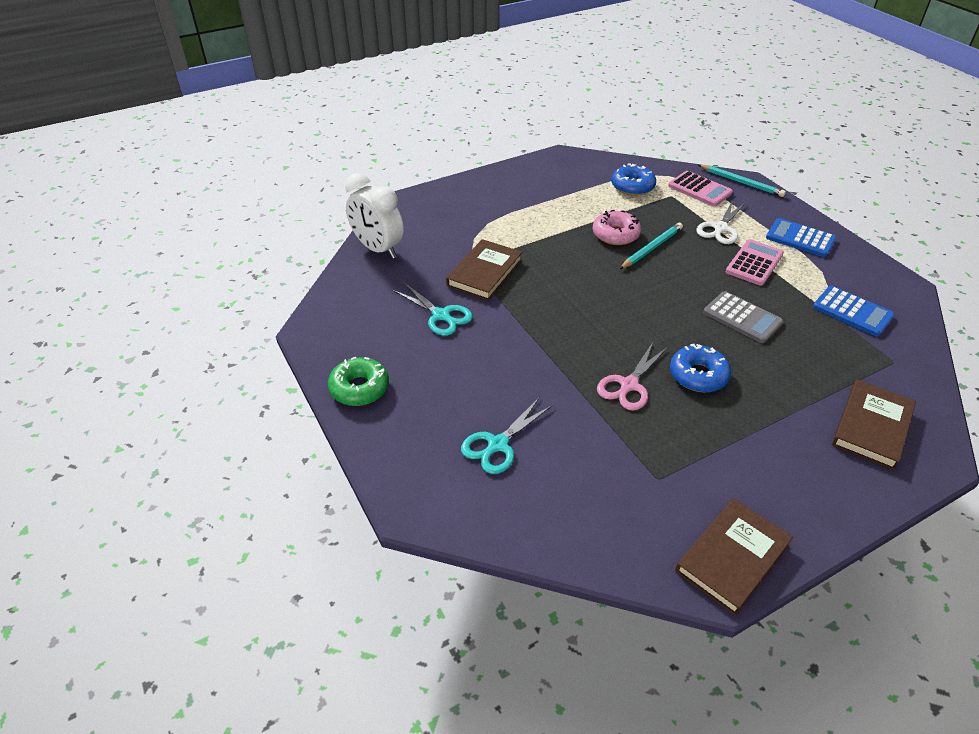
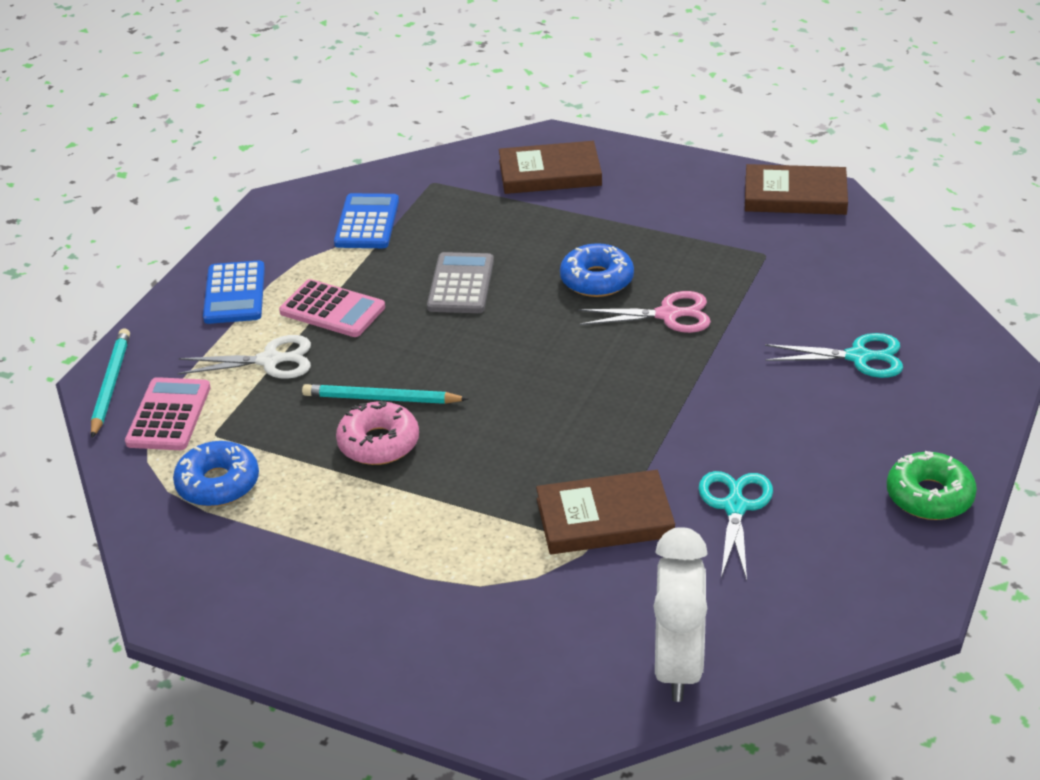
camera: 125 degrees left, 5 degrees down
(754, 263) = (332, 310): pink calculator -> pink calculator turned 150 degrees counterclockwise

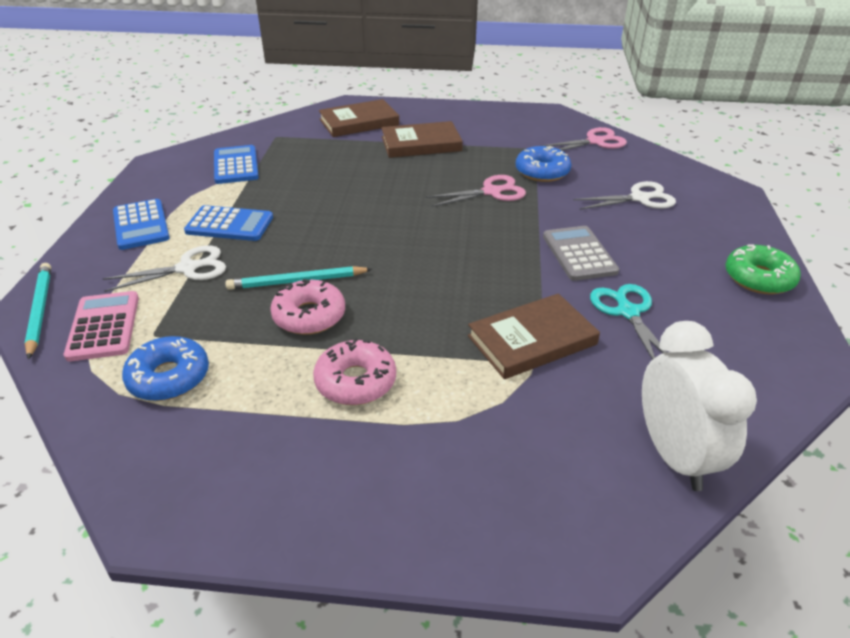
camera: 20 degrees left, 0 degrees up
(332, 310) = (229, 224): pink calculator -> blue calculator
(397, 525) = (355, 381): none -> pink donut
(461, 284) = (327, 194): grey calculator -> grey calculator (579, 254)
(597, 280) = (427, 178): blue donut -> blue donut (542, 172)
(795, 195) = (530, 115): brown book -> brown book (421, 144)
(859, 357) = (640, 198): turquoise scissors -> white scissors
(860, 255) = (595, 141): none -> pink scissors

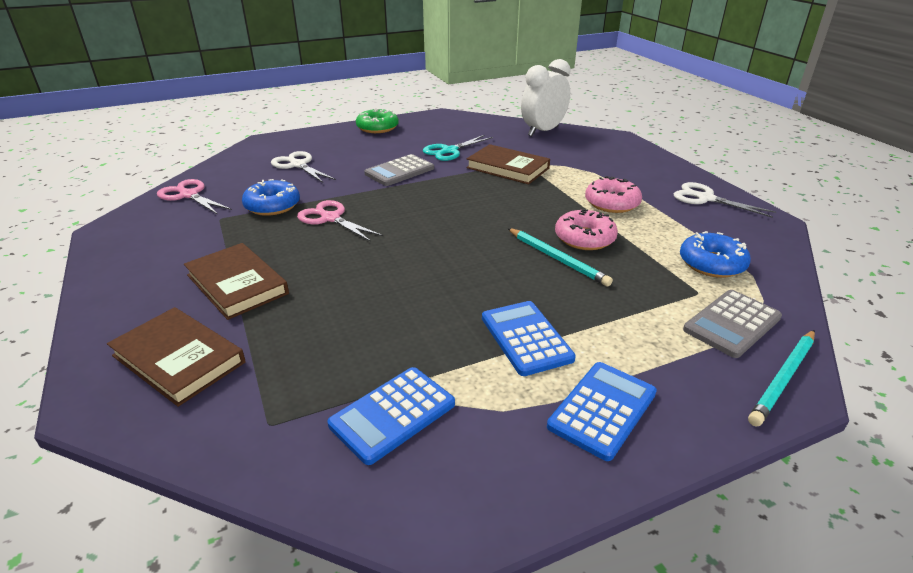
camera: 120 degrees left, 5 degrees down
(103, 326) = (732, 324): pink calculator -> grey calculator
(188, 268) = (616, 323): white scissors -> white scissors (705, 198)

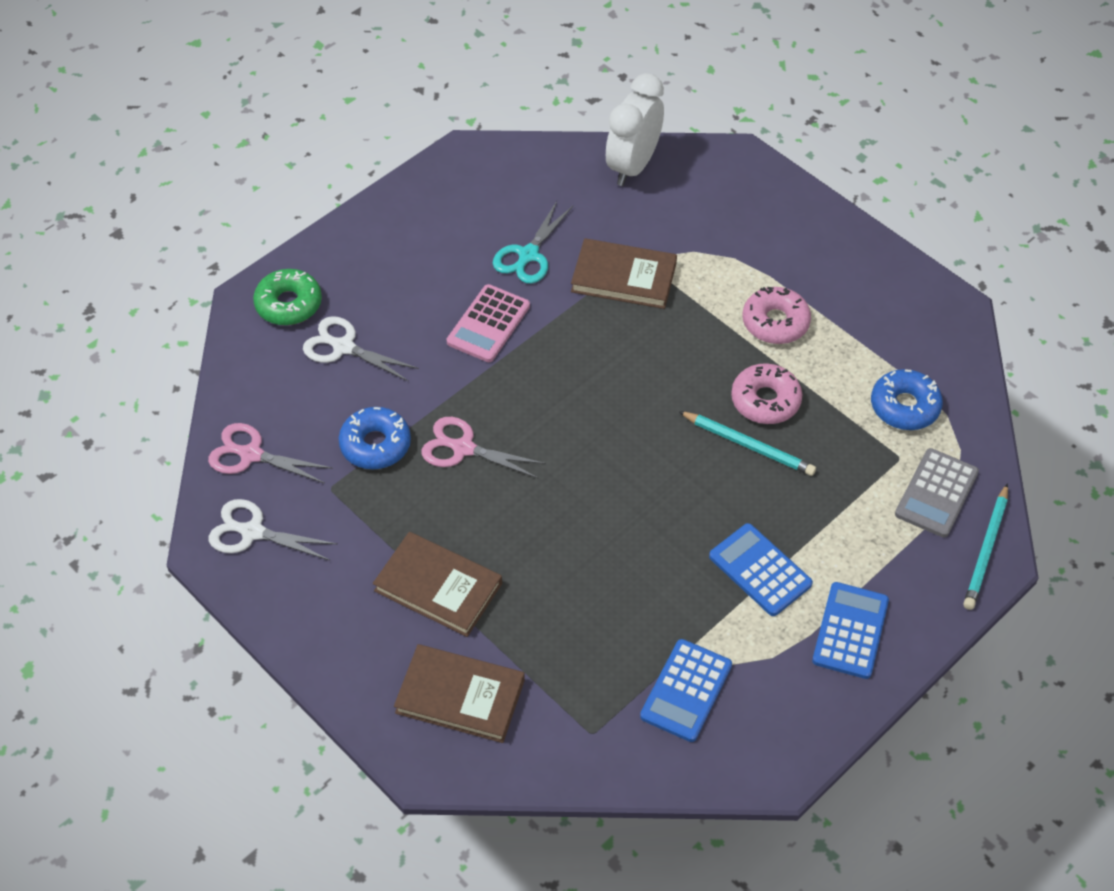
camera: 20 degrees left, 20 degrees up
(377, 128) = (392, 218): green donut -> green donut (289, 304)
(399, 171) = (488, 324): grey calculator -> pink calculator
(705, 198) = (878, 281): white scissors -> white scissors (252, 532)

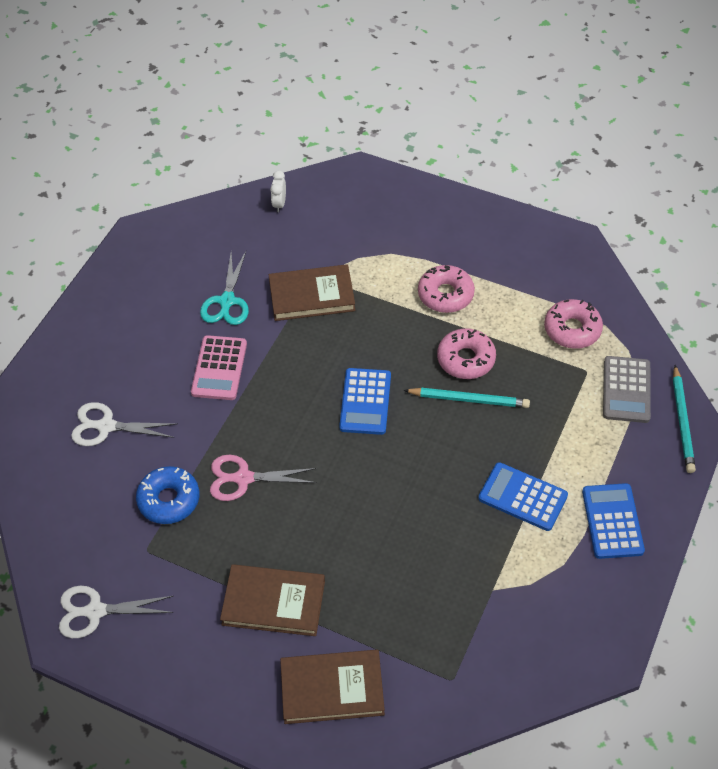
camera: 20 degrees left, 0 degrees up
(250, 454) = (65, 544): pink scissors -> none
(289, 304) = (43, 405): green donut -> none
(633, 166) = (279, 204): white clock -> white clock, size x0.44
(686, 691) = (510, 616): blue calculator -> blue calculator (365, 402)
(904, 406) = (572, 329): blue donut -> pink donut

